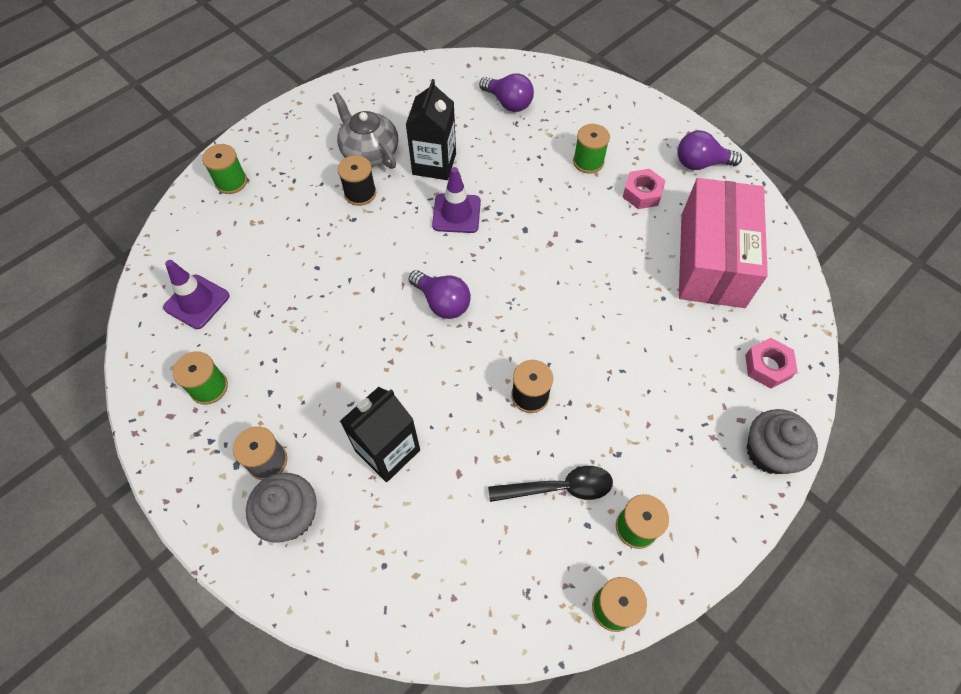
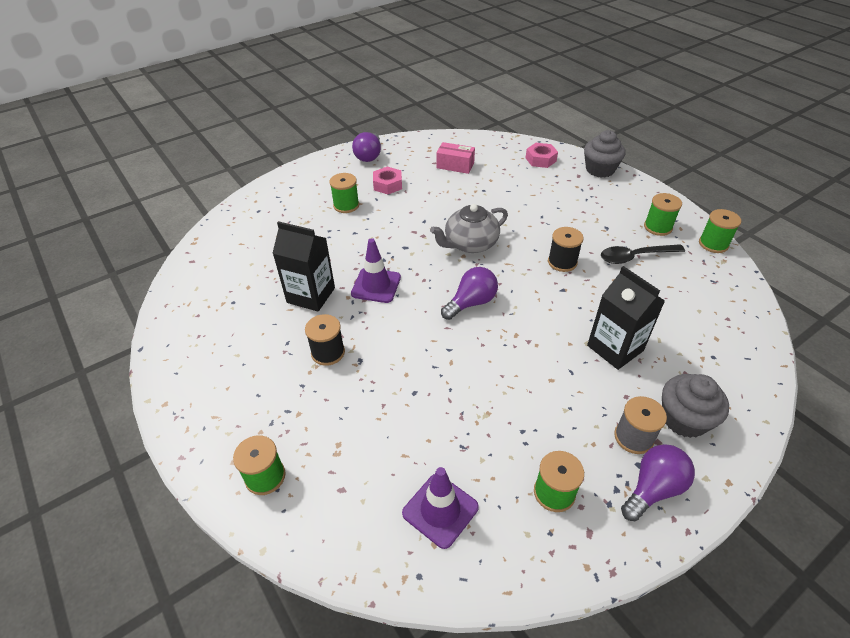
camera: 80 degrees left, 15 degrees down
(369, 152) = (274, 342): grey teapot -> grey teapot (470, 244)
(508, 103) = (257, 240): purple light bulb -> purple light bulb (653, 489)
(559, 488) = (635, 257): black spoon -> black spoon turned 105 degrees counterclockwise
(711, 259) = (455, 165): pink box -> pink box, size x0.45

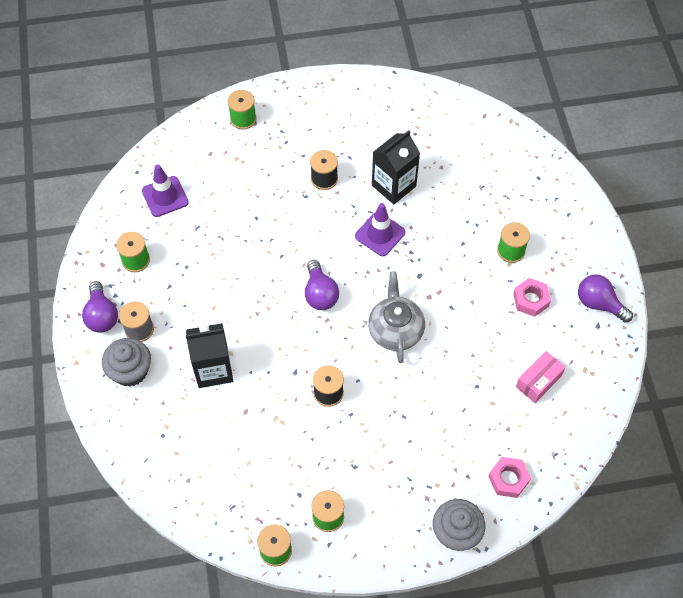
camera: 115 degrees right, 15 degrees up
(635, 257) = (300, 461): black spoon -> none

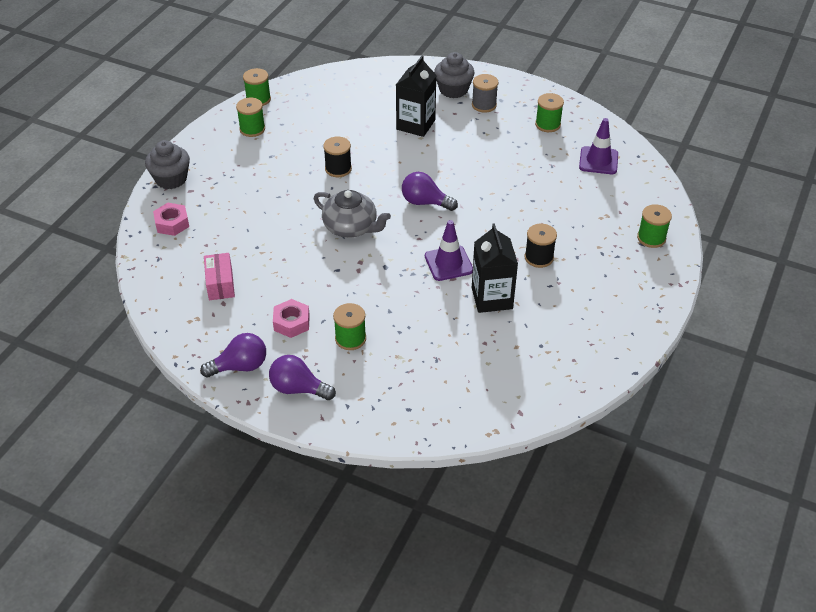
camera: 125 degrees right, 15 degrees down
(102, 315) = (512, 93): purple light bulb -> purple light bulb (298, 388)

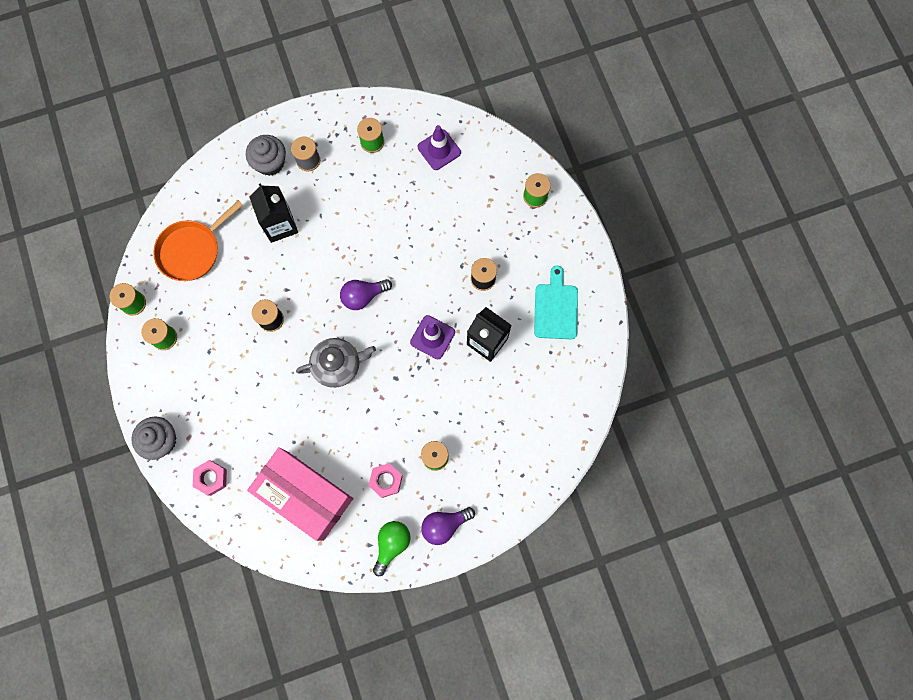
camera: 45 degrees left, 30 degrees up
(220, 284) = (305, 495): pink box -> pink box, size x2.22
(240, 366) = (392, 544): purple light bulb -> green light bulb
(335, 99) = (192, 250): none -> orange pan
(582, 320) = (556, 308): none -> turquoise cutting board

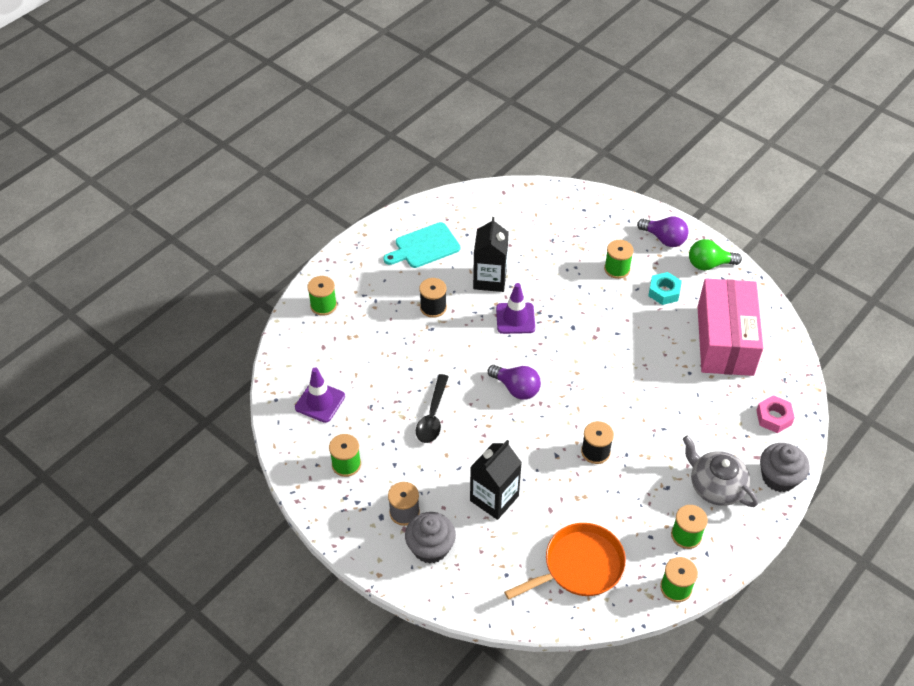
camera: 120 degrees left, 25 degrees down
(192, 250) = (580, 566): orange pan -> orange pan turned 45 degrees counterclockwise
(338, 365) = (596, 375): grey teapot -> grey teapot (715, 486)
(376, 221) = (432, 416): none -> black spoon
(386, 480) = (664, 292): pink nut -> turquoise nut

